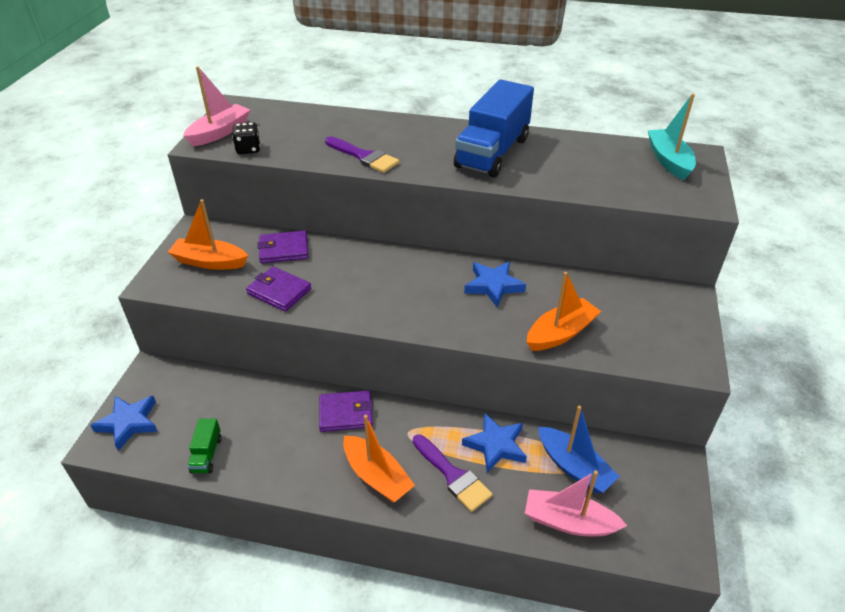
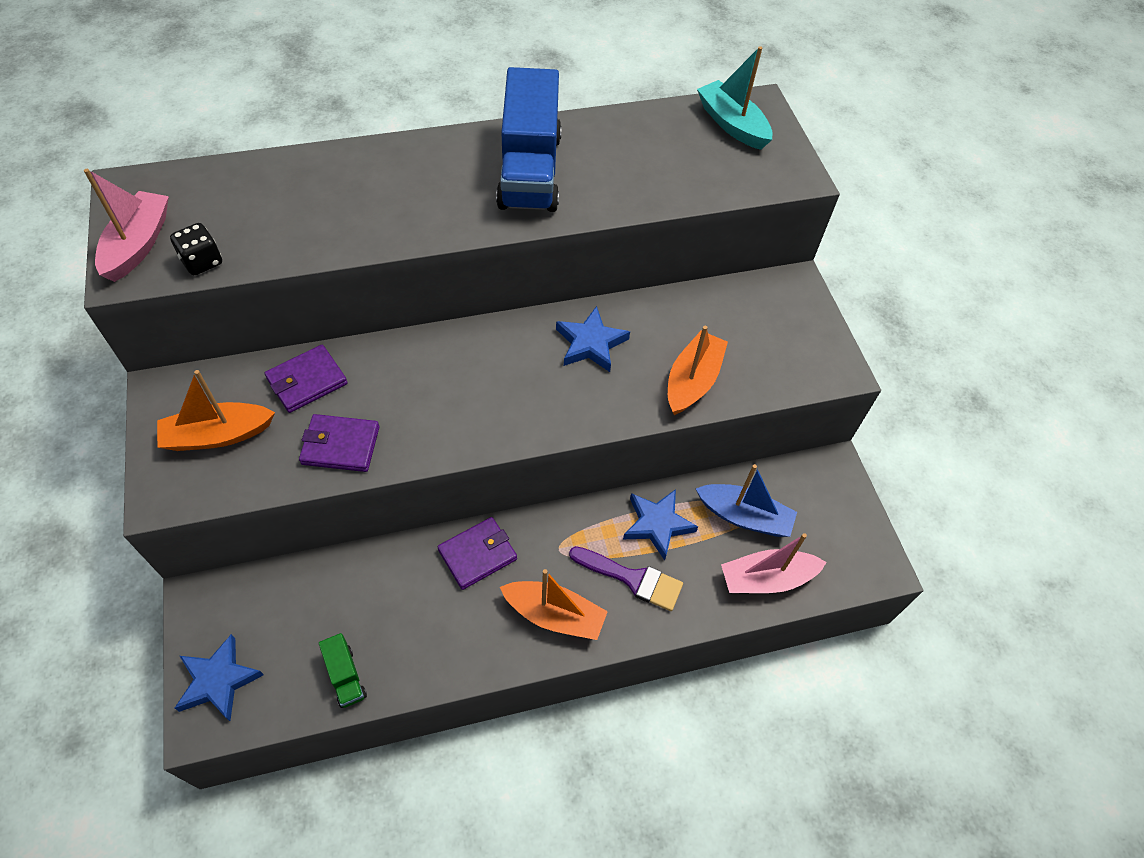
camera: 30 degrees left, 15 degrees up
(364, 157) = (373, 226): purple brush -> none

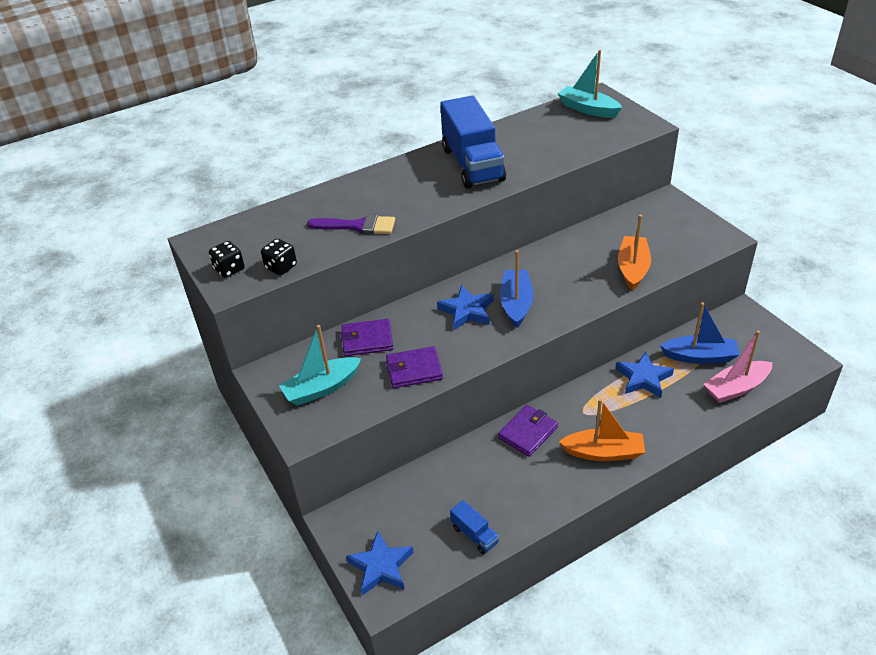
camera: 10 degrees left, 15 degrees down
(138, 244) = (229, 269): pink boat -> black dice
(218, 435) = (322, 388): orange boat -> turquoise boat
(307, 381) = (367, 340): purple wallet -> purple wallet turned 45 degrees clockwise
(345, 676) = (474, 535): green truck -> blue truck
(516, 387) = (516, 304): none -> blue boat
(590, 344) = (552, 266): blue star -> blue star (467, 311)
(632, 579) = (645, 415): purple brush -> purple brush (358, 226)

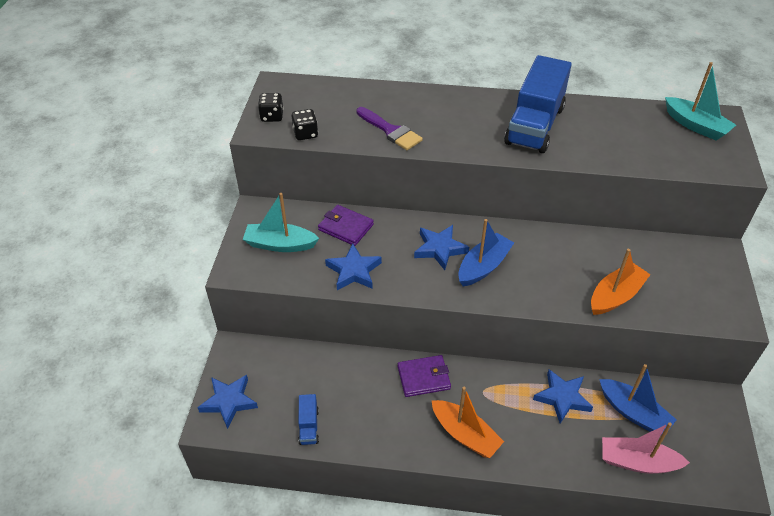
camera: 35 degrees right, 5 degrees up
(414, 370) = (353, 271): purple wallet -> blue star
(588, 109) = (695, 126): turquoise boat -> turquoise boat turned 150 degrees clockwise

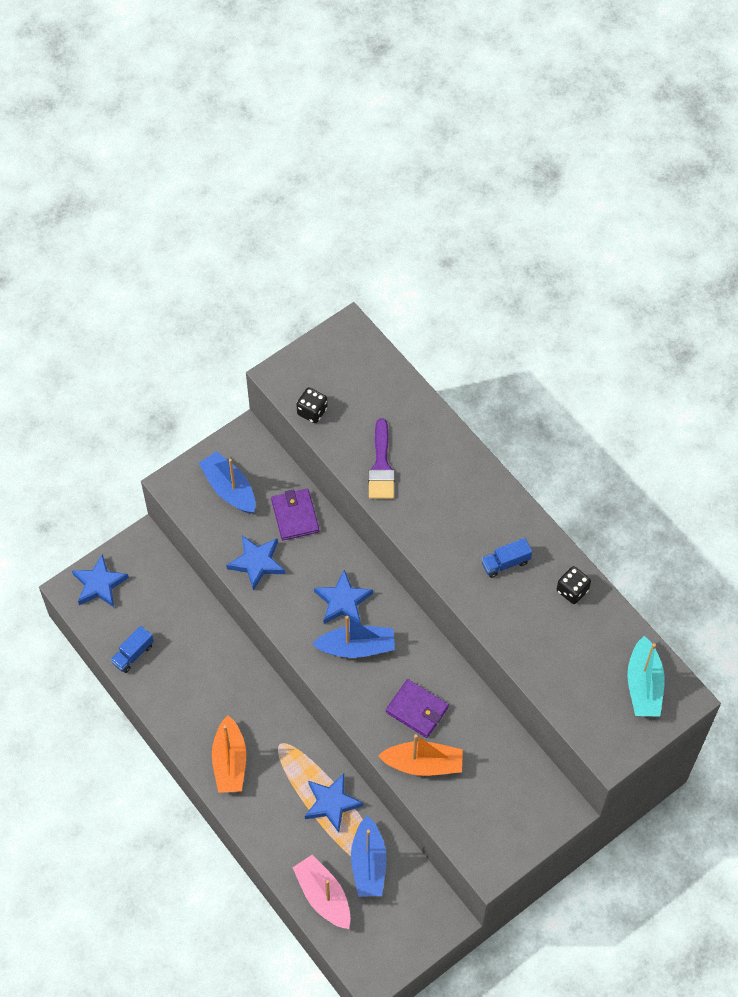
camera: 45 degrees right, 15 degrees up
(272, 116) = (306, 368): black dice -> black dice (572, 590)
(280, 244) = (229, 489): turquoise boat -> blue boat
(423, 377) = (251, 692): purple wallet -> purple wallet (417, 710)
(534, 125) = (505, 563): blue truck -> blue truck, size x0.43

